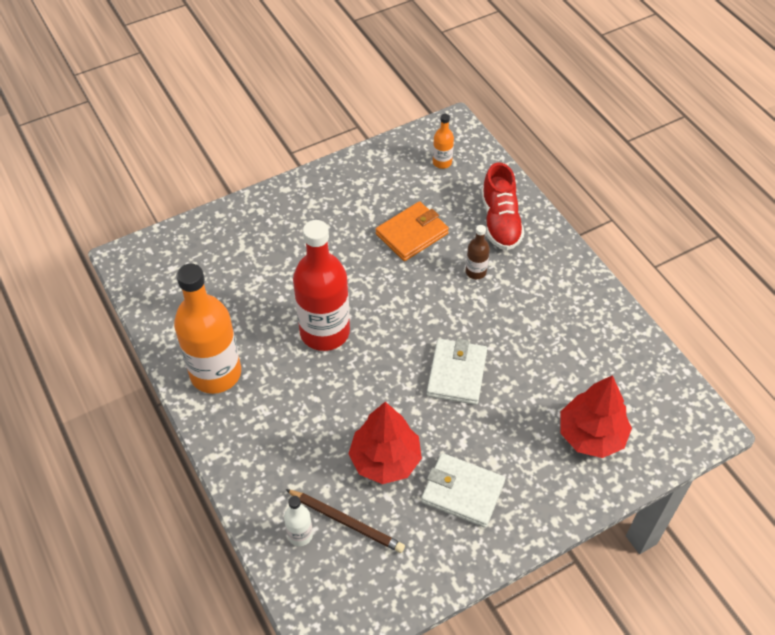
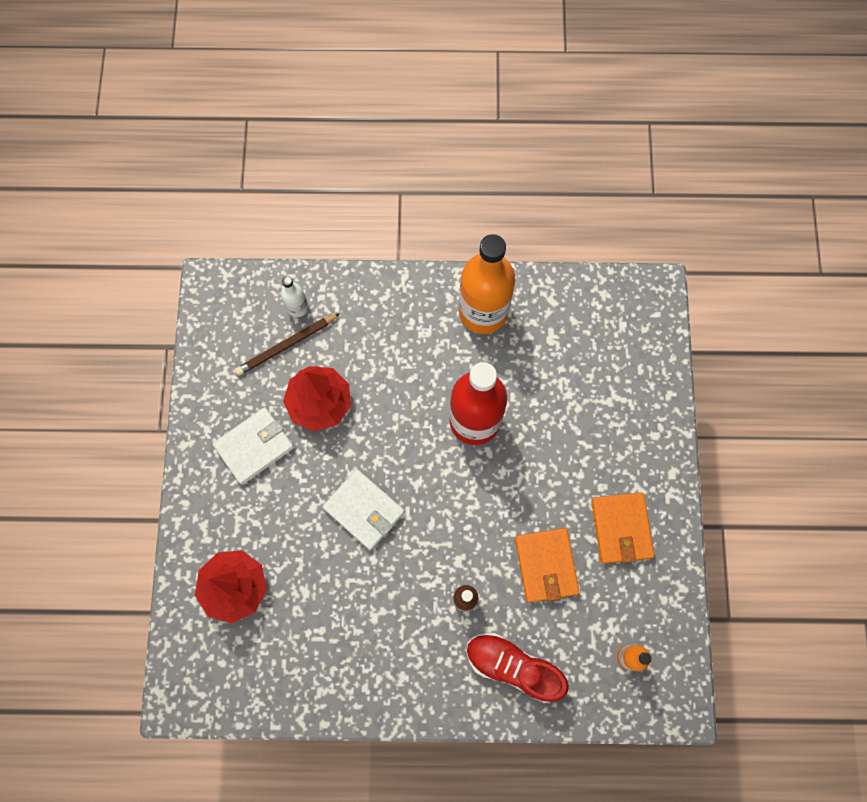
camera: 120 degrees right, 20 degrees up
(350, 202) = (621, 528): none -> orange wallet

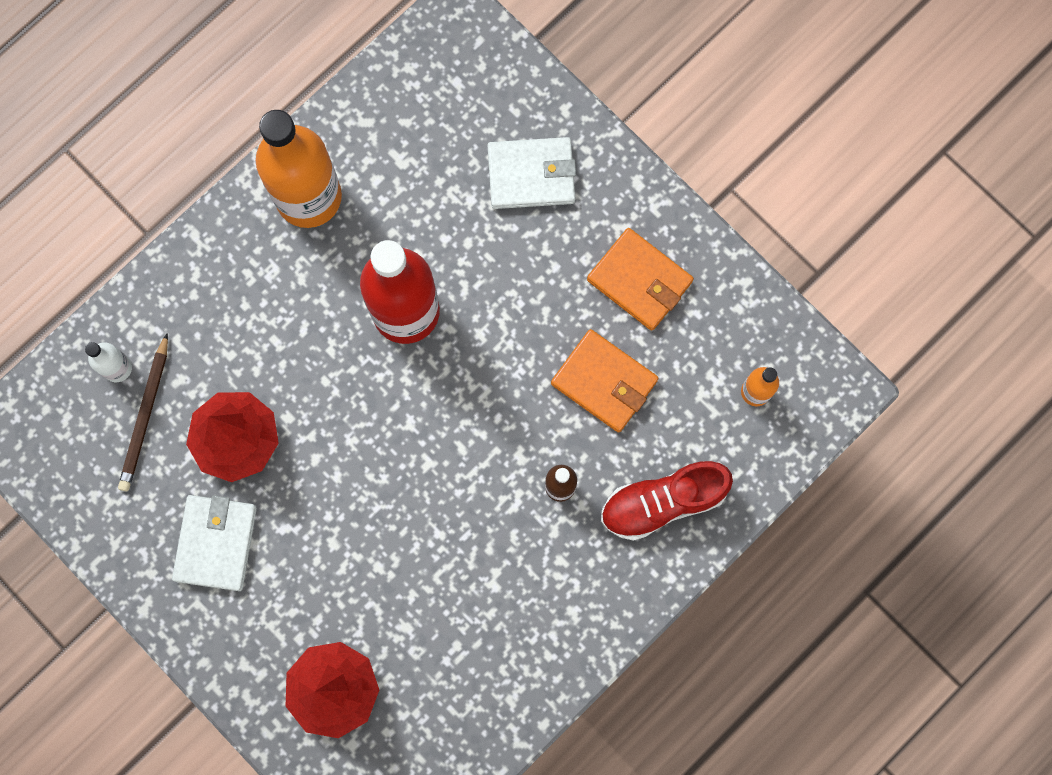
camera: 45 degrees left, 5 degrees up
(364, 510) = (384, 498): white wallet -> white wallet (531, 175)

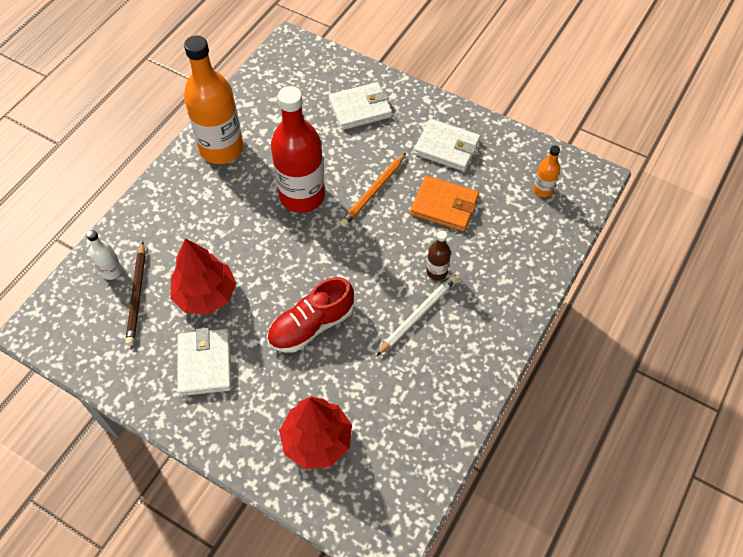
camera: 15 degrees left, 20 degrees down
(509, 330) = (373, 191): none -> orange pencil
(514, 547) = (418, 315): none -> white pencil
(639, 280) = (446, 147): orange wallet -> white wallet
(662, 502) = (508, 265): red shoe -> red shoe (311, 326)

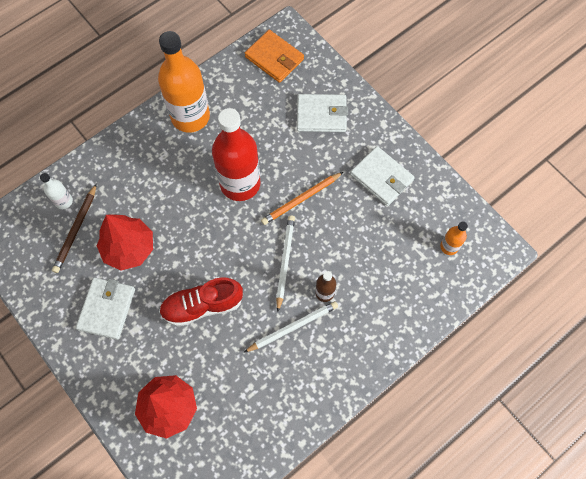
camera: 20 degrees right, 10 degrees up
(382, 255) = (285, 262): none -> white pencil
(444, 206) = (356, 233): orange wallet -> orange wallet (274, 58)

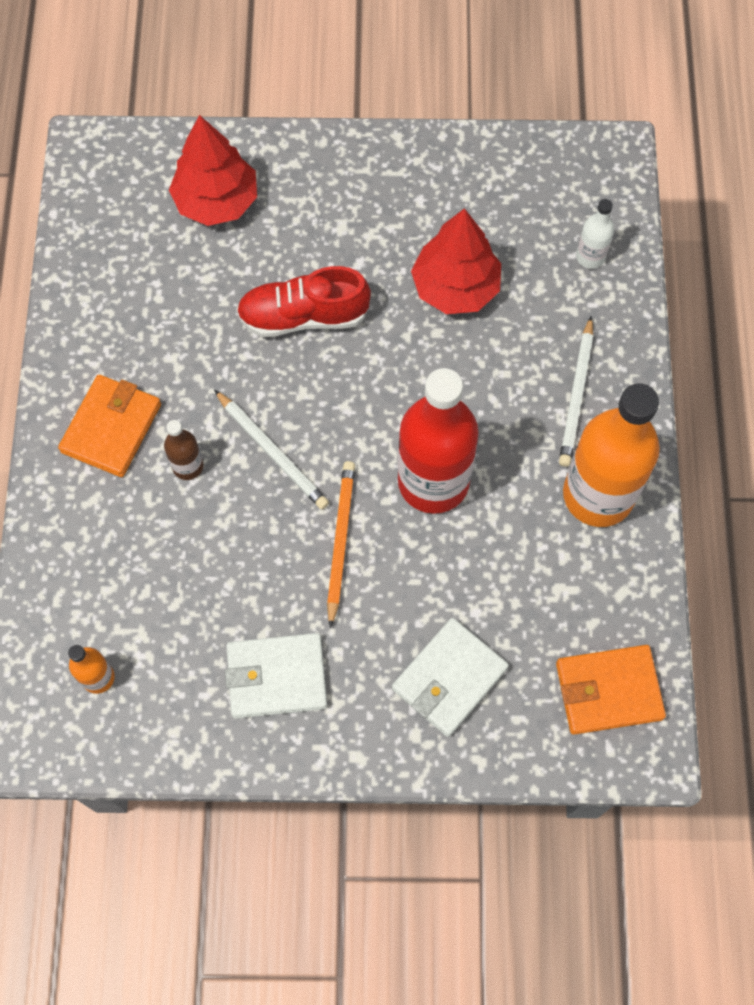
camera: 130 degrees right, 0 degrees up
(76, 230) = (535, 245): brown pencil -> none
(107, 309) = (395, 214): white wallet -> none
(202, 306) = (303, 316): red shoe -> red shoe turned 120 degrees counterclockwise
(292, 327) = (181, 395): white pencil -> white pencil (576, 394)
(337, 345) = (111, 428): none -> orange wallet

